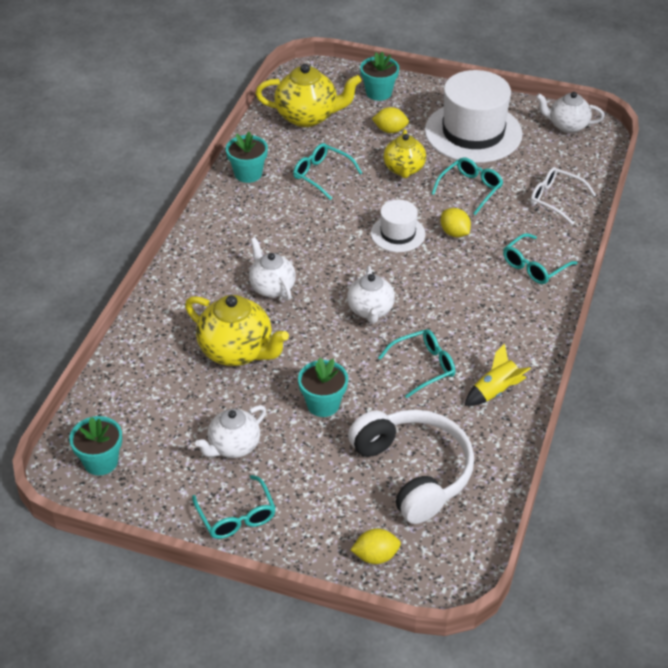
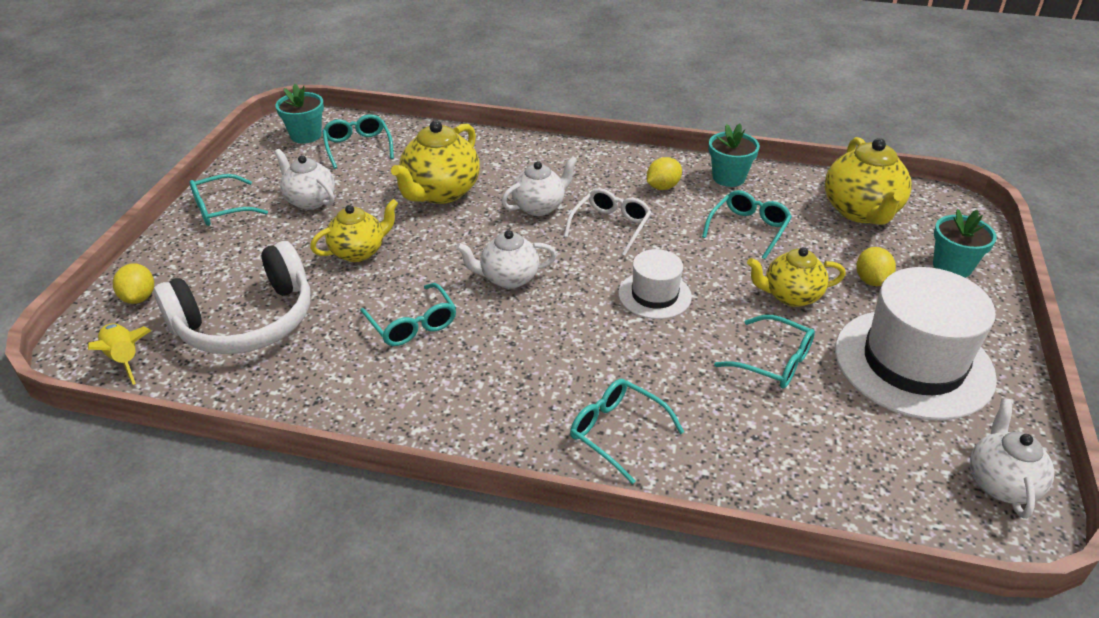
camera: 85 degrees right, 5 degrees down
(137, 415) = (358, 147): none -> turquoise glasses
(323, 404) = (359, 251): turquoise flower pot -> yellow teapot
(454, 233) = (670, 347): yellow lemon -> yellow lemon (662, 187)
(495, 391) = (365, 389): yellow rocket -> yellow rocket (125, 359)
(555, 199) = (786, 461): white glasses -> white glasses (610, 226)

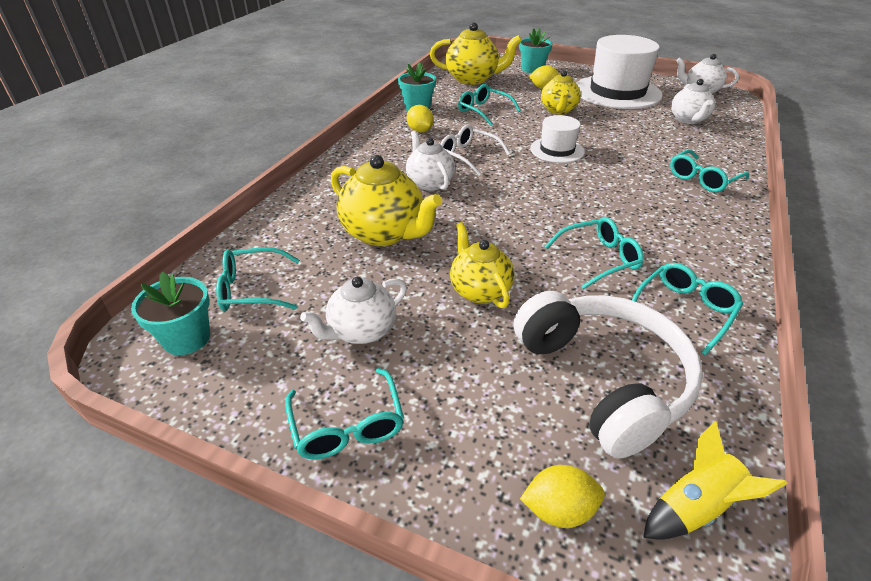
camera: 80 degrees left, 0 degrees up
(508, 278) = (533, 206): white teapot -> white teapot (688, 120)
(773, 361) = (622, 124): turquoise glasses -> turquoise glasses (684, 310)

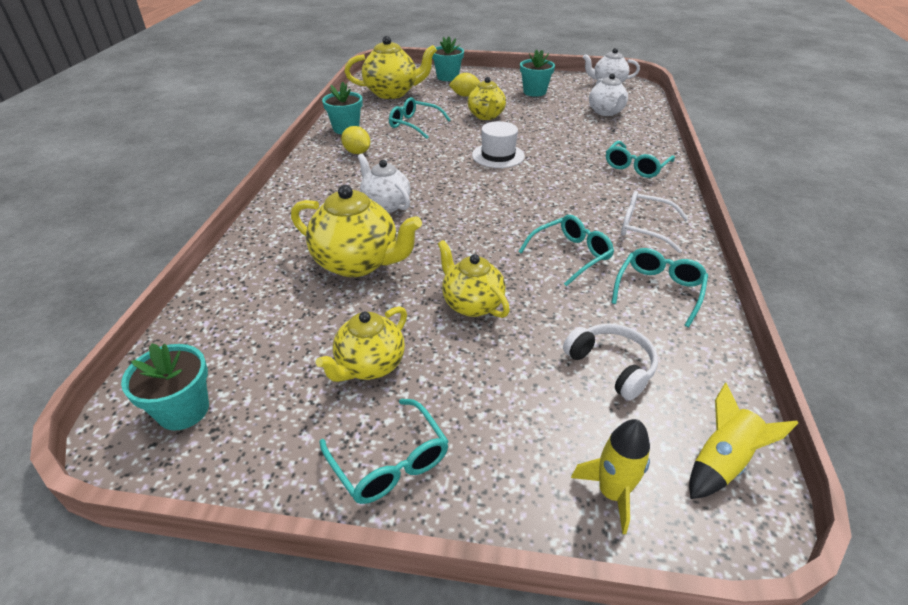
camera: 15 degrees left, 0 degrees up
(252, 289) = (238, 344): turquoise glasses -> none
(361, 331) = (369, 366): white teapot -> yellow teapot
(468, 156) = (414, 172): white glasses -> white glasses (644, 228)
(558, 510) = (612, 493): yellow lemon -> yellow rocket
(604, 379) = (611, 366): white headphones -> white headphones, size x0.53
(617, 92) = (534, 92): white hat -> turquoise flower pot

